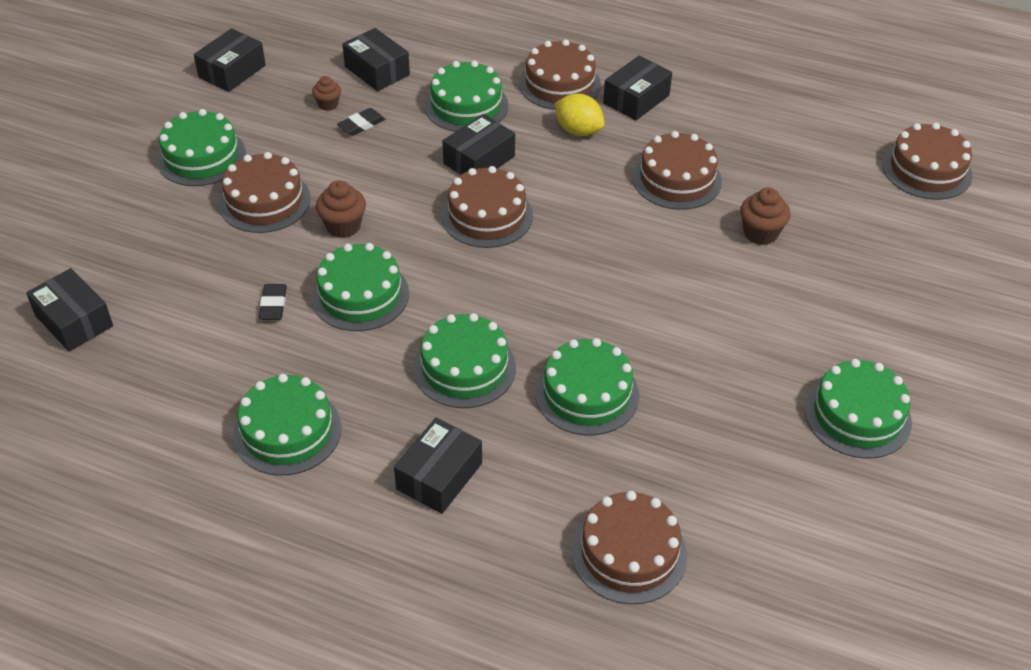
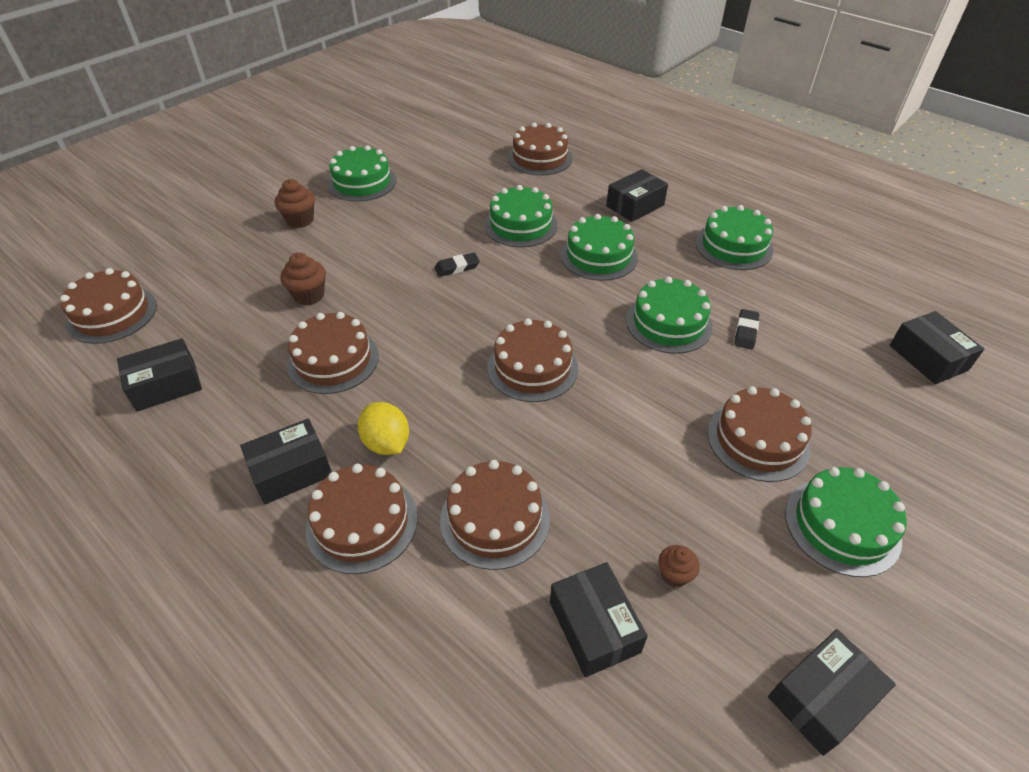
camera: 160 degrees left, 0 degrees up
(343, 226) = (675, 390): brown cupcake -> brown cupcake (300, 220)
(361, 125) = (635, 523): black eraser -> black eraser (457, 267)
(466, 106) = (495, 519): green cake -> brown cake
(479, 160) = (513, 433): black box -> black box (166, 385)

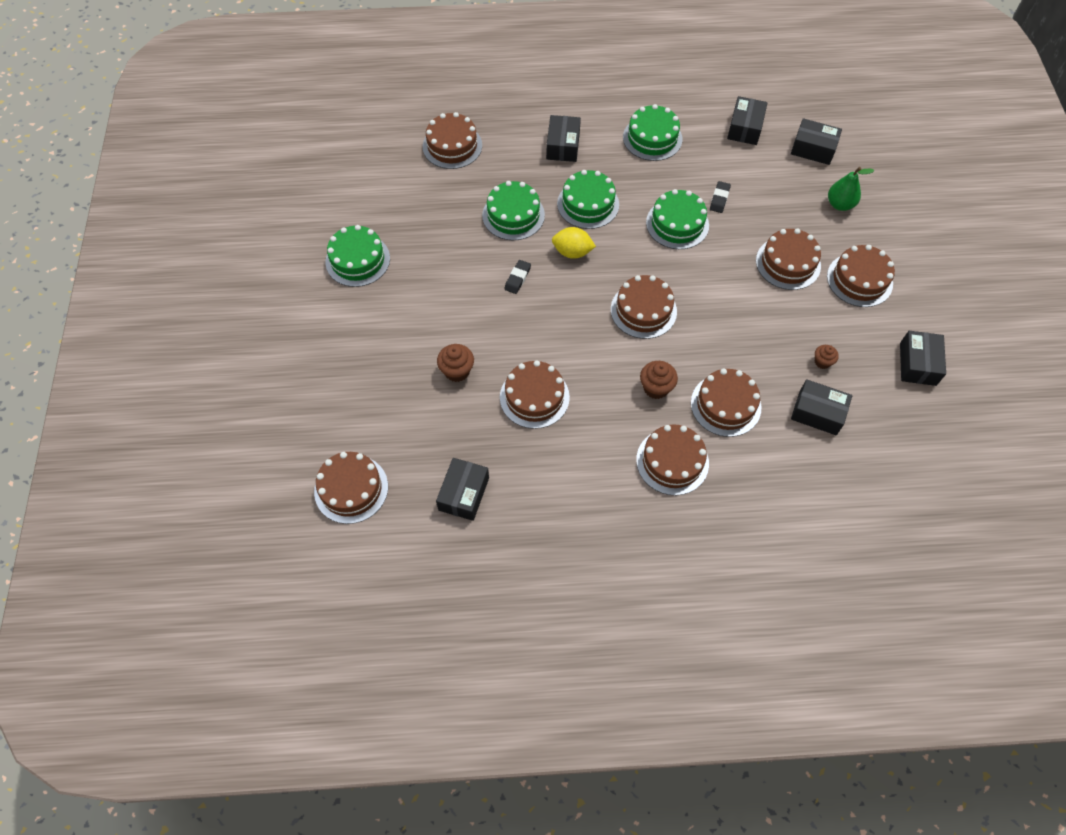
camera: 45 degrees left, 15 degrees up
(291, 471) = (604, 471): black box -> black box (745, 128)
(300, 220) = (363, 324): brown cupcake -> brown cupcake (656, 388)
(386, 443) = (629, 415): yellow lemon -> yellow lemon (572, 252)
(745, 332) = (719, 199): black eraser -> black eraser turned 45 degrees clockwise
(842, 525) = (859, 280): green cake -> brown cake
(905, 430) = (840, 204): none -> green pear

